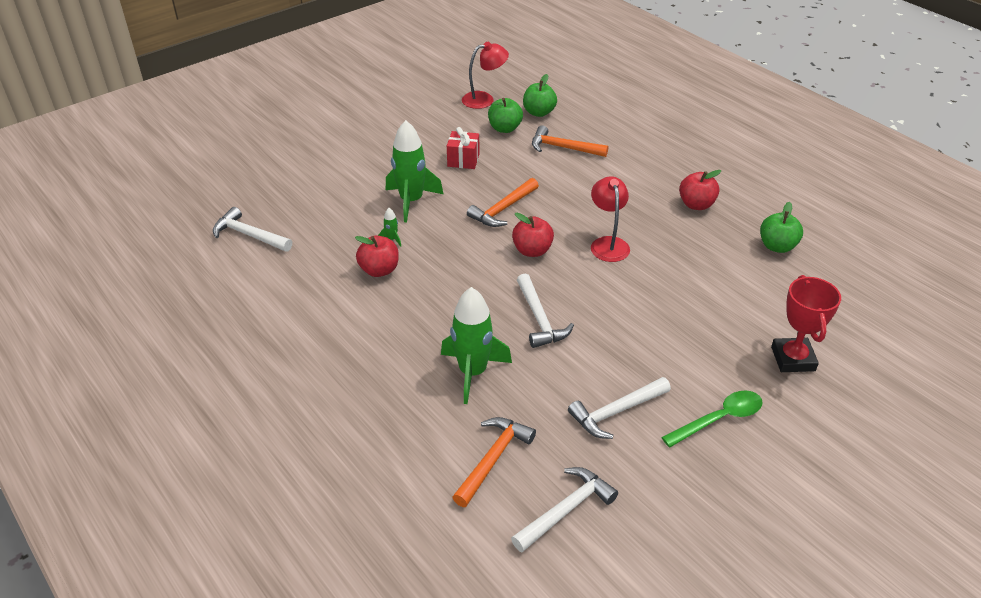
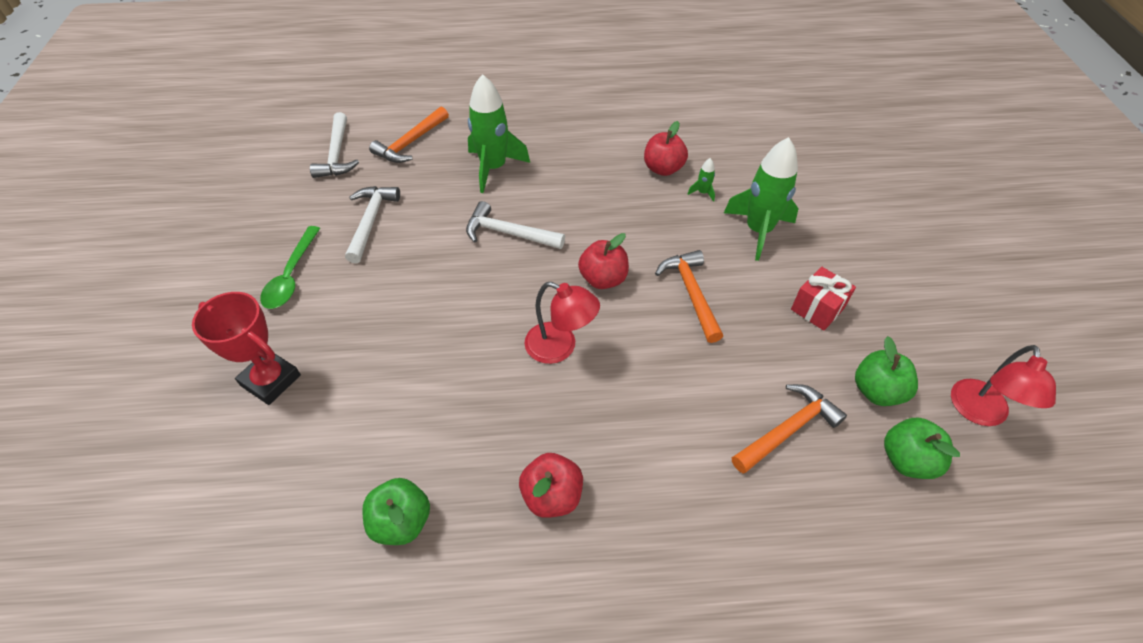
camera: 125 degrees right, 10 degrees up
(249, 235) = (774, 117): white hammer -> none
(493, 459) = (410, 143): orange hammer -> orange hammer turned 60 degrees clockwise

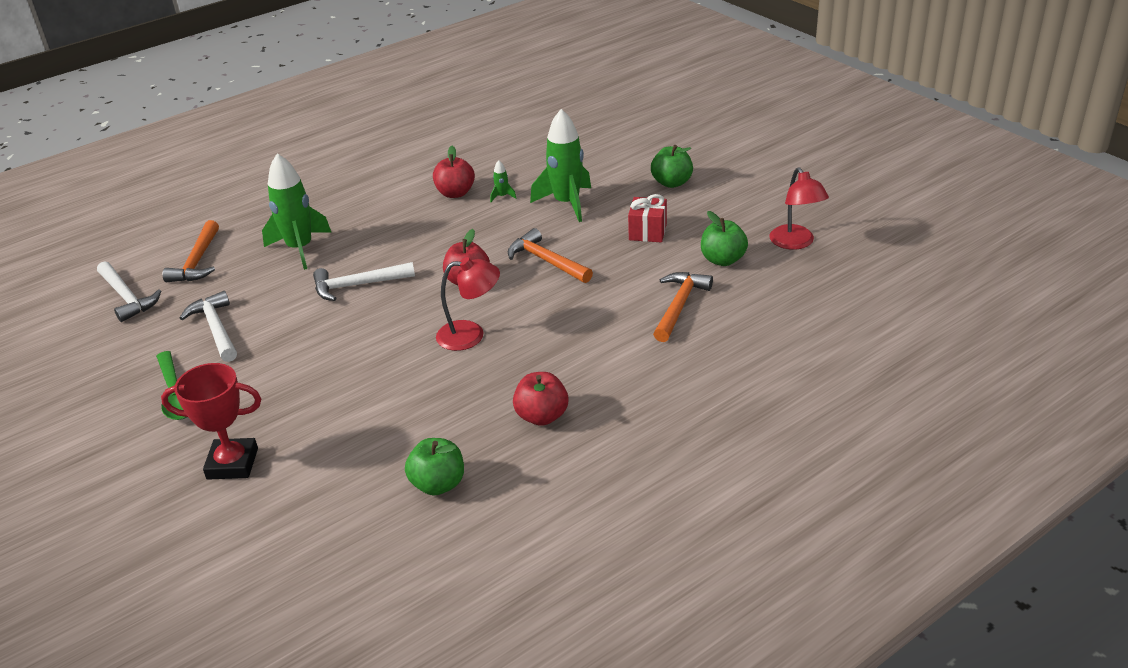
camera: 30 degrees left, 15 degrees down
(907, 460) = (768, 287): green apple -> green apple (671, 183)

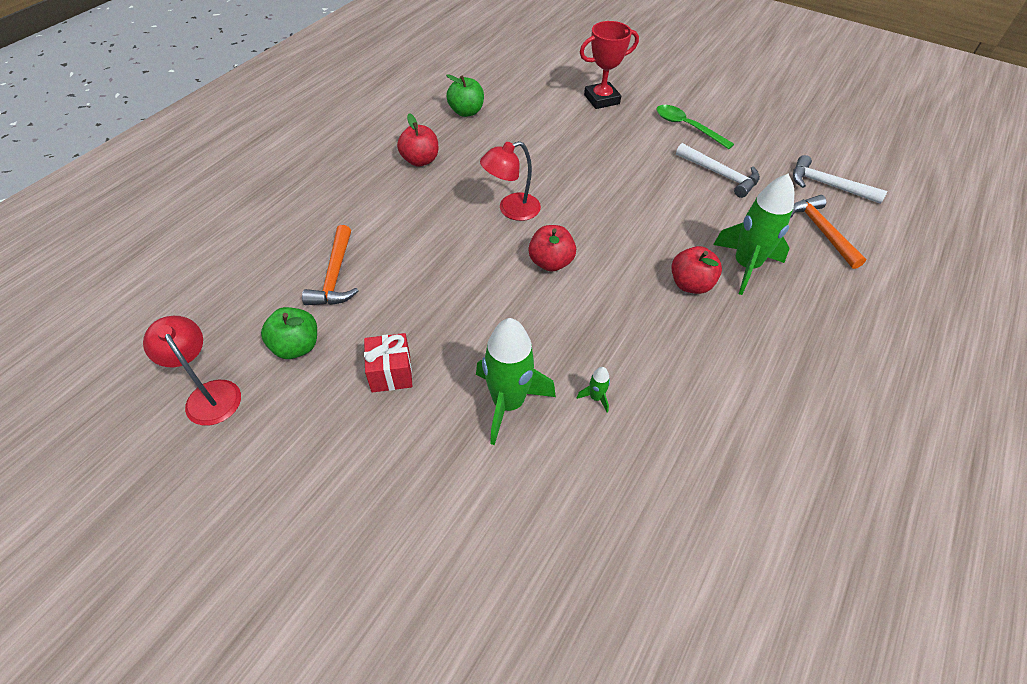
camera: 155 degrees right, 15 degrees up
(358, 285) = (648, 237): white hammer -> none
(455, 193) = (657, 390): red apple -> red apple (690, 284)
(546, 261) = (487, 304): orange hammer -> none
(671, 183) = (381, 484): green apple -> none

